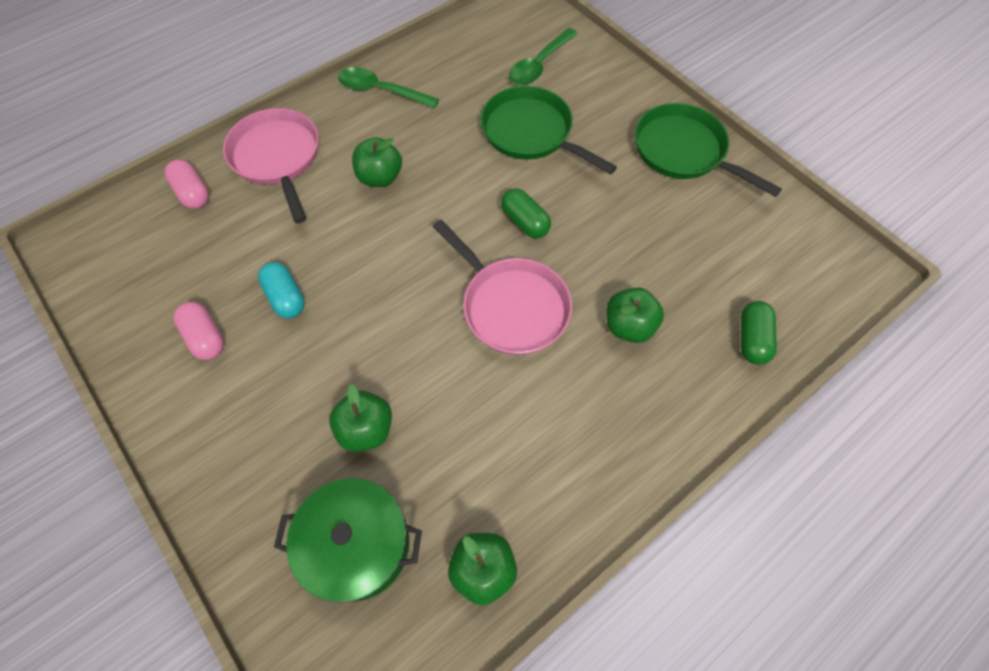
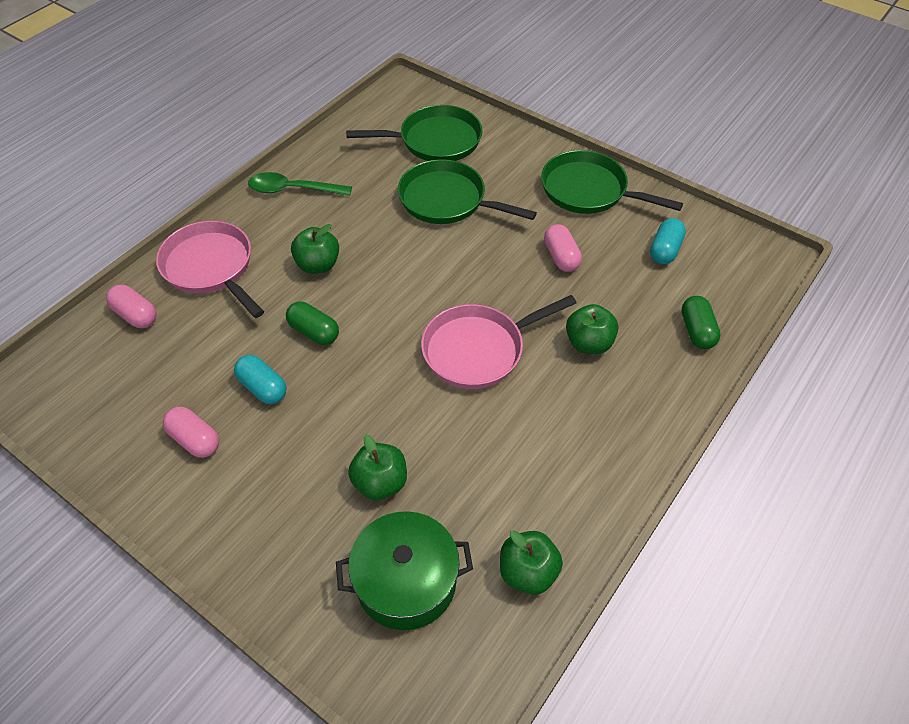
camera: 15 degrees left, 10 degrees down
(511, 306) = (478, 349): pink pan -> pink pan turned 120 degrees clockwise
(525, 222) = (467, 276): green capsule -> green capsule (314, 332)
(539, 64) = (435, 141): green spoon -> green pan
(630, 221) = (561, 257): none -> pink capsule
(745, 237) = (665, 250): none -> turquoise capsule

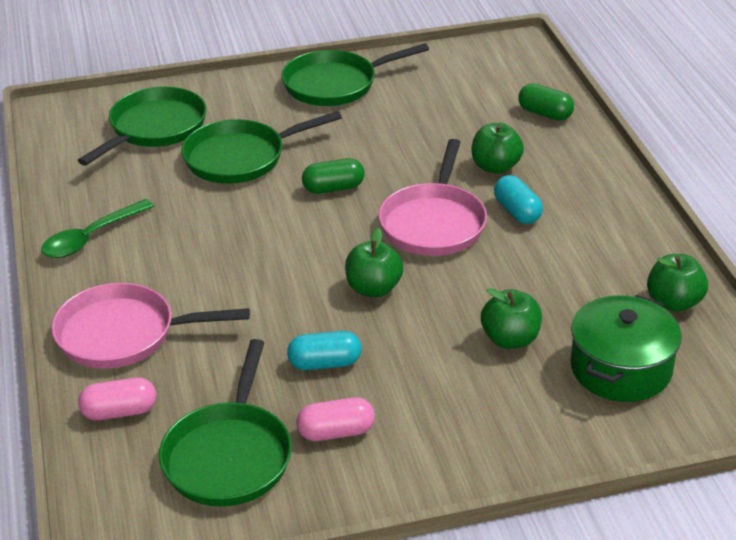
camera: 50 degrees left, 15 degrees down
(131, 397) = (229, 456): none -> green pan
(314, 332) = (296, 304): green capsule -> green capsule (333, 188)
(318, 265) = (216, 266): green apple -> green apple (373, 289)
(561, 257) = (389, 134): pink capsule -> none
(665, 250) = (448, 85): turquoise capsule -> turquoise capsule (517, 212)

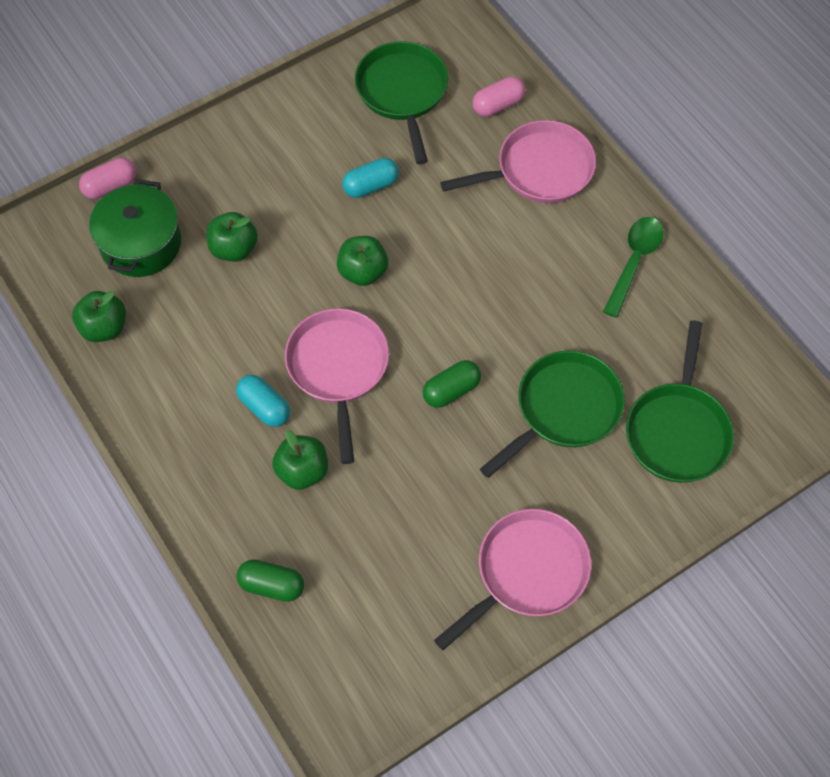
camera: 160 degrees right, 25 degrees up
(335, 84) = (527, 572): green pan -> pink pan
(336, 432) = (337, 130): pink capsule -> pink capsule (110, 186)

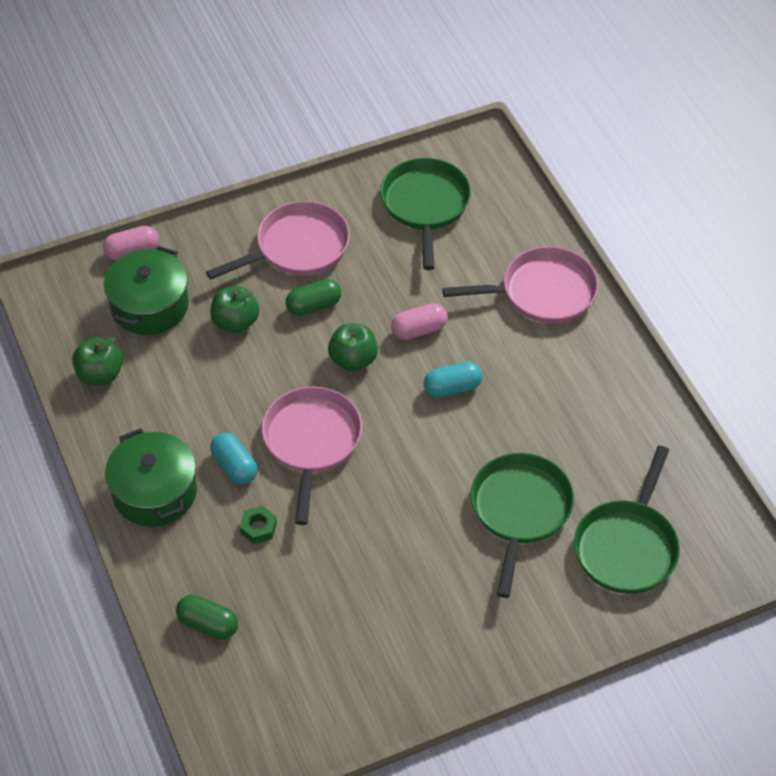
camera: 10 degrees right, 10 degrees down
(187, 449) = (155, 492): none -> green pot
(302, 471) = (258, 528): green apple -> green nut
(370, 186) = (377, 284): turquoise capsule -> turquoise capsule (452, 388)
(451, 390) = (415, 478): green capsule -> green capsule (314, 306)
(498, 105) = (515, 228): pink capsule -> pink capsule (419, 330)
(527, 572) = (453, 651): pink pan -> pink pan (297, 248)
(563, 410) = (520, 511): green pan -> green pan turned 45 degrees counterclockwise
(634, 262) = (617, 388): green spoon -> none

